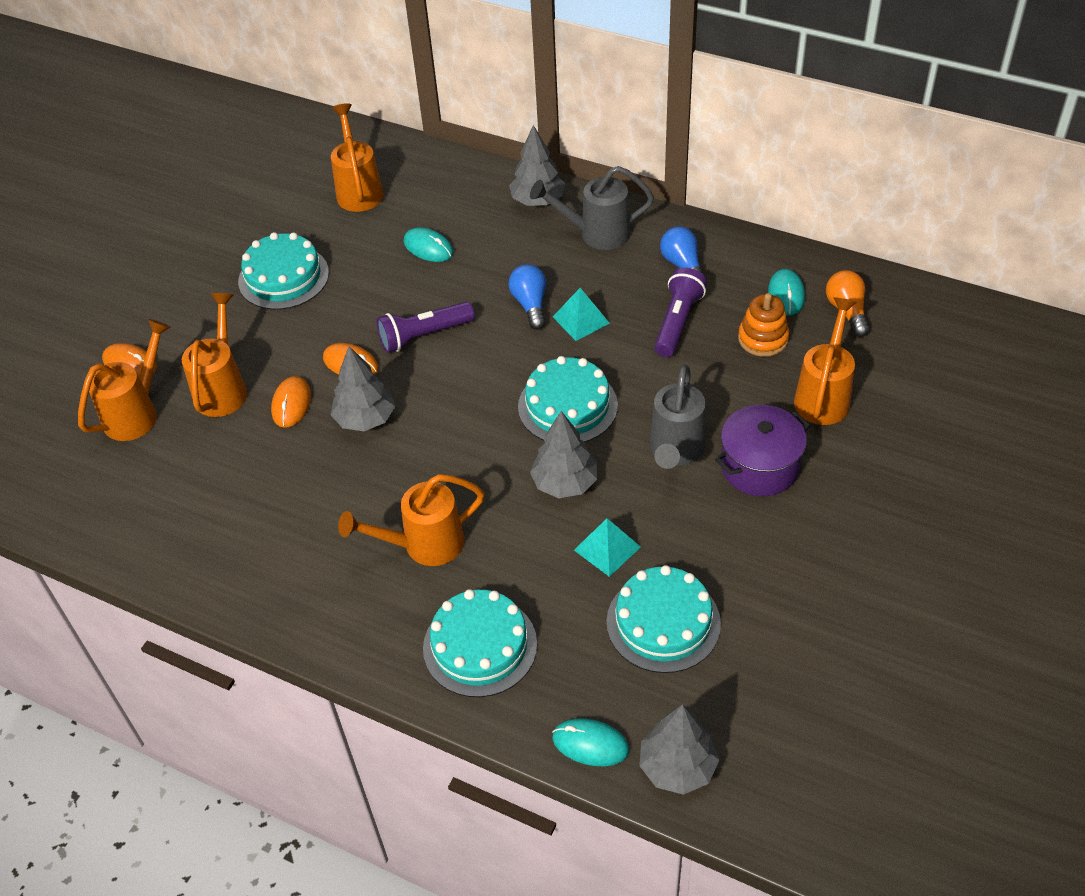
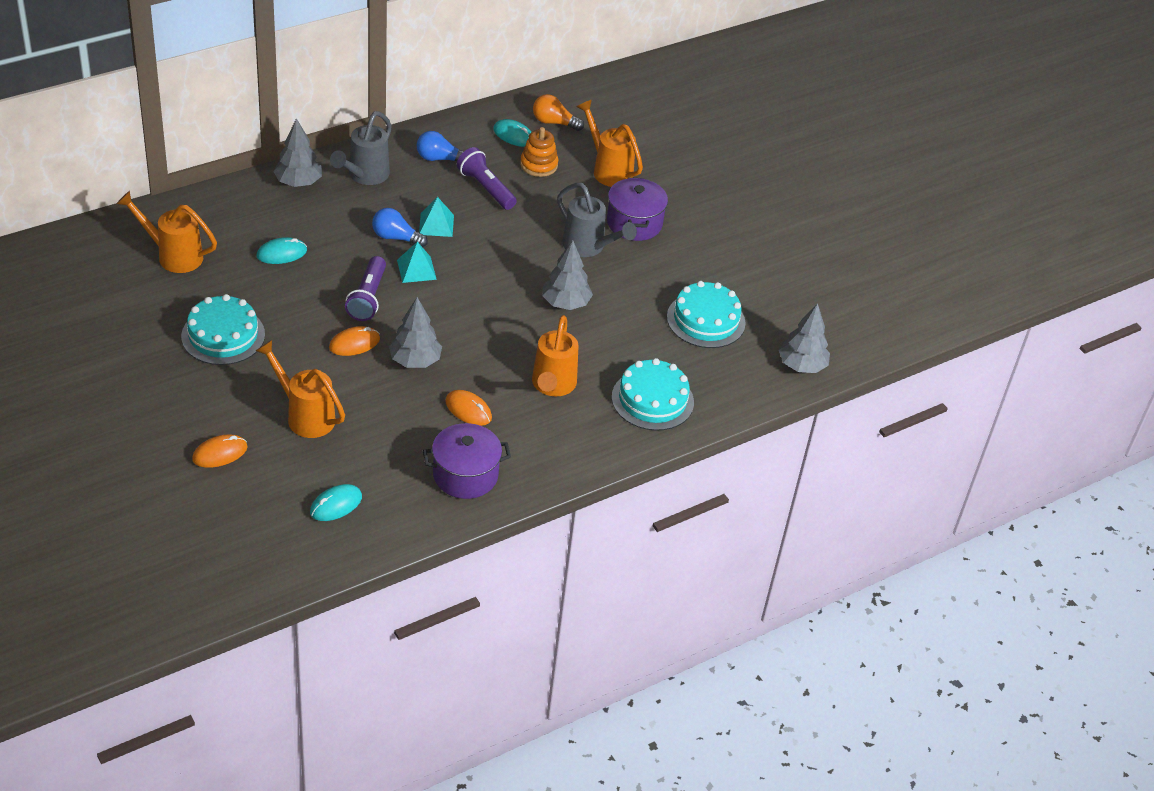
camera: 65 degrees left, 5 degrees down
(136, 413) = (278, 470): orange watering can -> none
(231, 550) = (465, 475): none -> purple pot
(291, 404) = (360, 389): orange mouse -> orange mouse (468, 410)
(567, 406) = (504, 269): turquoise cake -> none
(590, 744) = (759, 390): turquoise mouse -> turquoise mouse (336, 505)
(607, 548) = (632, 313): turquoise pyramid -> turquoise pyramid (416, 269)

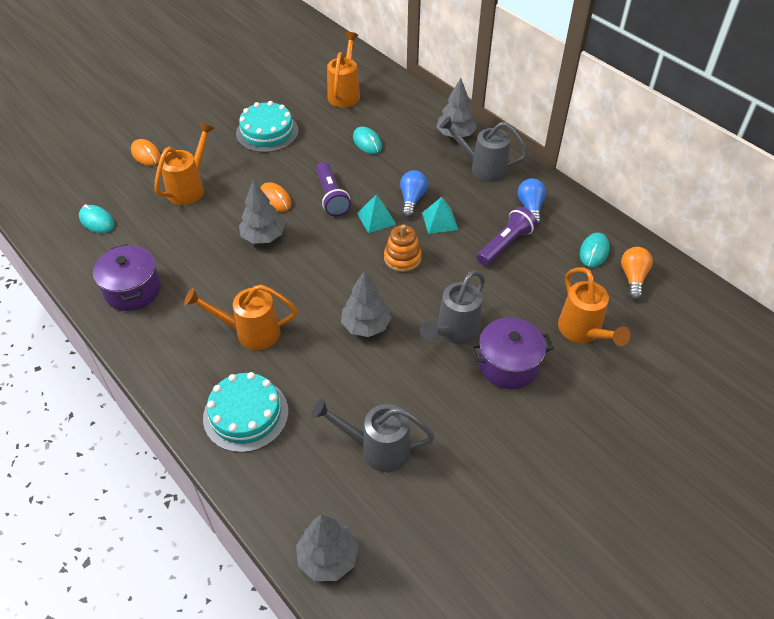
camera: 85 degrees right, 5 degrees up
(368, 298) = (331, 197): purple flashlight -> purple flashlight turned 105 degrees counterclockwise
(468, 410) = (210, 279): orange mouse -> none
(539, 165) = (560, 276): orange stacking toy -> orange stacking toy (402, 258)
(608, 170) = (583, 332): orange watering can -> orange watering can turned 120 degrees clockwise
(706, 320) = (377, 449): turquoise cake -> grey watering can

